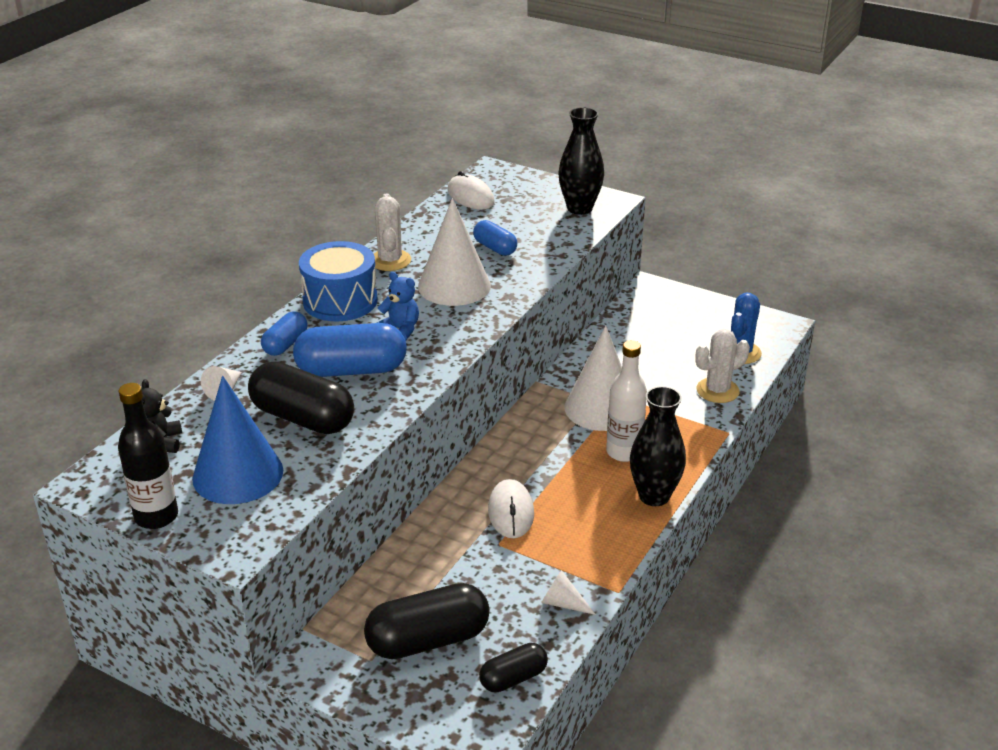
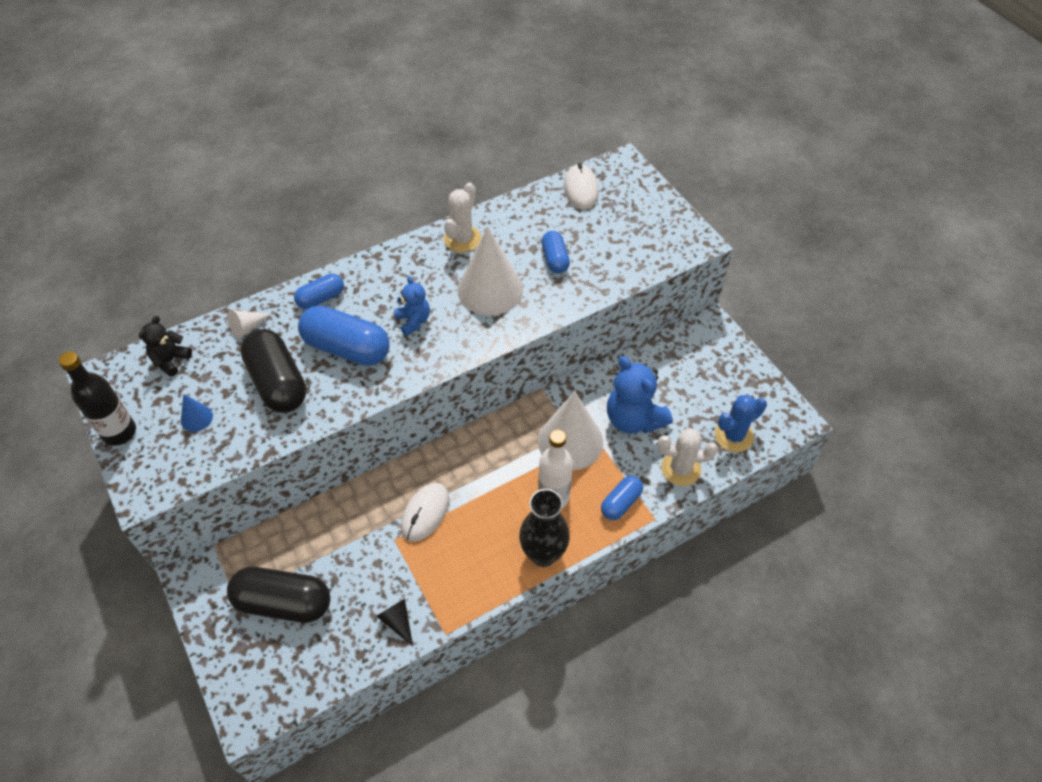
camera: 30 degrees right, 20 degrees up
(238, 474) = (196, 418): blue cone -> blue cone, size x0.44
(340, 301) = (393, 268): blue drum -> none
(513, 678) = (314, 671): black capsule -> none
(562, 603) = (397, 621): white cone -> black cone
(579, 208) = (662, 240): black vase -> none
(643, 372) = (633, 419): none -> blue teddy bear
(688, 433) = (621, 503): none -> blue capsule

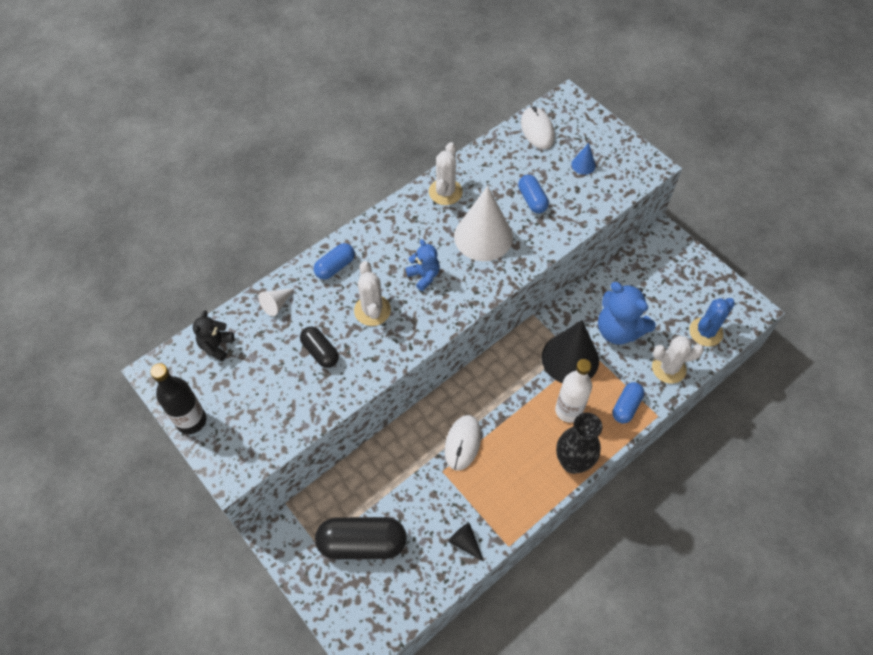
camera: 10 degrees left, 5 degrees up
(196, 418) = (257, 396): blue cone -> blue cone (583, 165)
(278, 382) = (320, 352): black capsule -> black capsule, size x0.56
(347, 348) = (372, 310): blue capsule -> white cactus
(570, 441) = (570, 358): white cone -> black cone

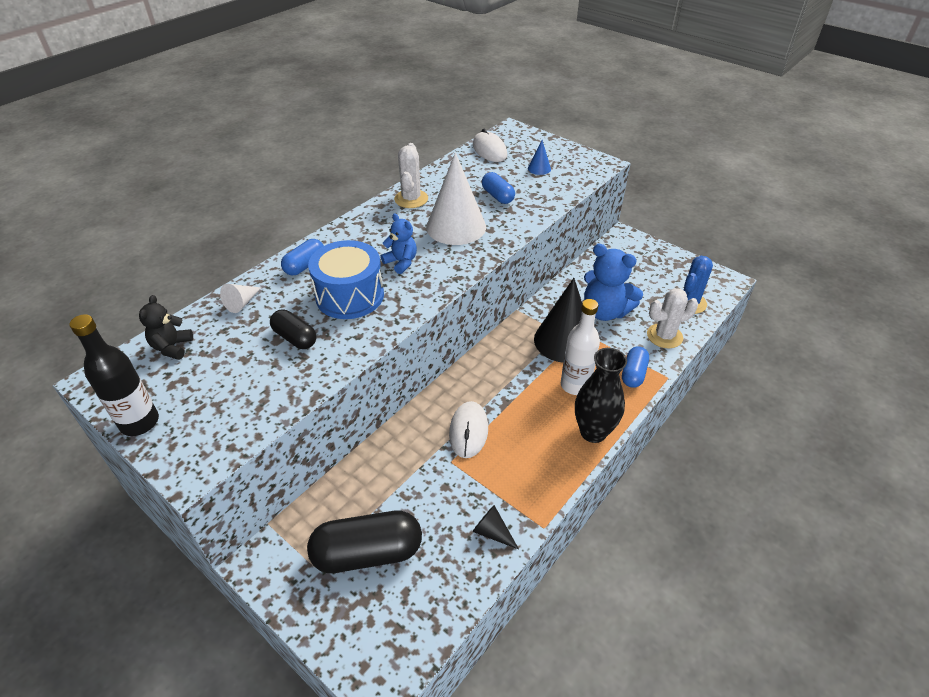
camera: 10 degrees left, 15 degrees down
(372, 310) = (350, 296): white cactus -> blue drum

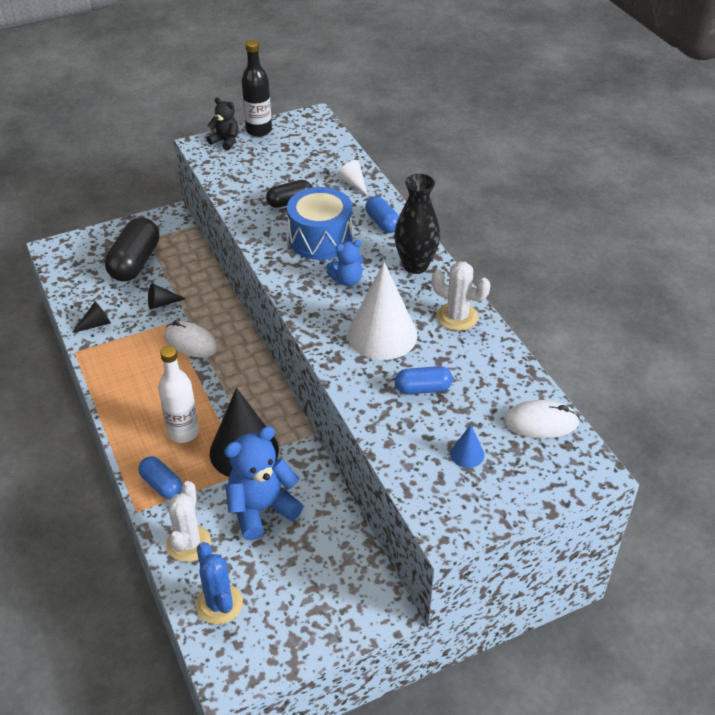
camera: 115 degrees right, 0 degrees up
(172, 347) = (324, 147): black teddy bear -> black teddy bear (225, 141)
(426, 485) = (161, 303): none -> black cone
(593, 432) = (125, 420): black vase -> black vase (415, 265)

